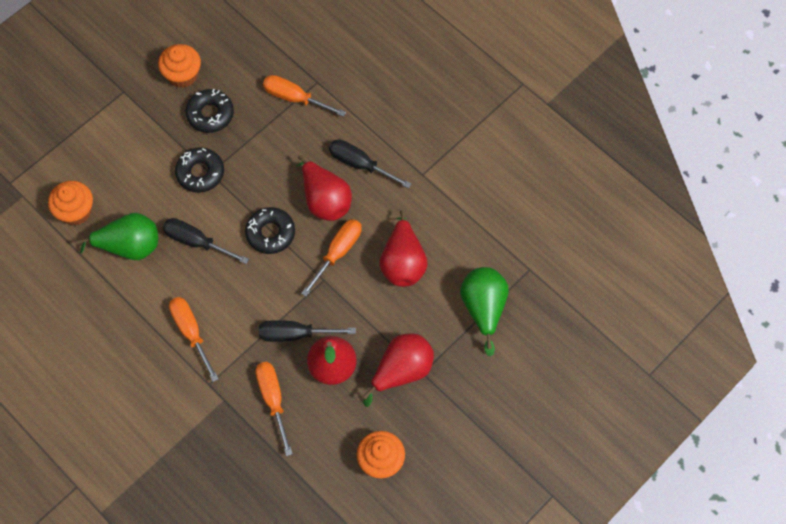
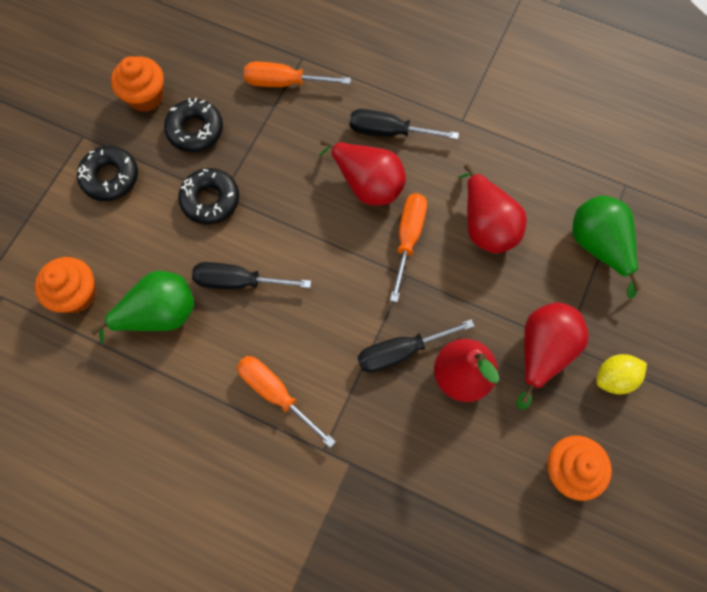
camera: 20 degrees left, 5 degrees up
(270, 233) = (321, 242): black donut -> black donut (110, 177)
(273, 400) = (409, 442): orange screwdriver -> none
(447, 409) = (614, 378): none -> yellow lemon

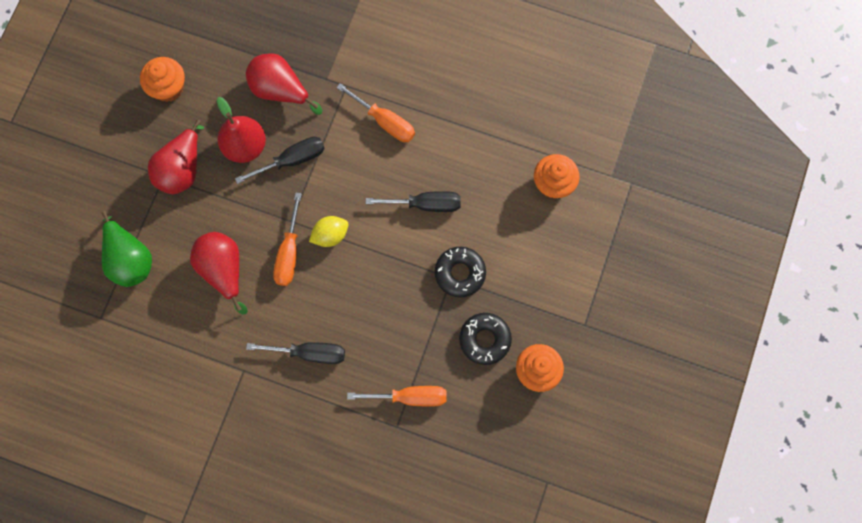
camera: 175 degrees right, 5 degrees up
(110, 177) = (550, 287): black donut -> none
(159, 314) = (484, 173): green pear -> none
(367, 184) = (326, 299): red pear -> red pear (280, 90)
(614, 378) = (128, 154): yellow lemon -> yellow lemon (330, 235)

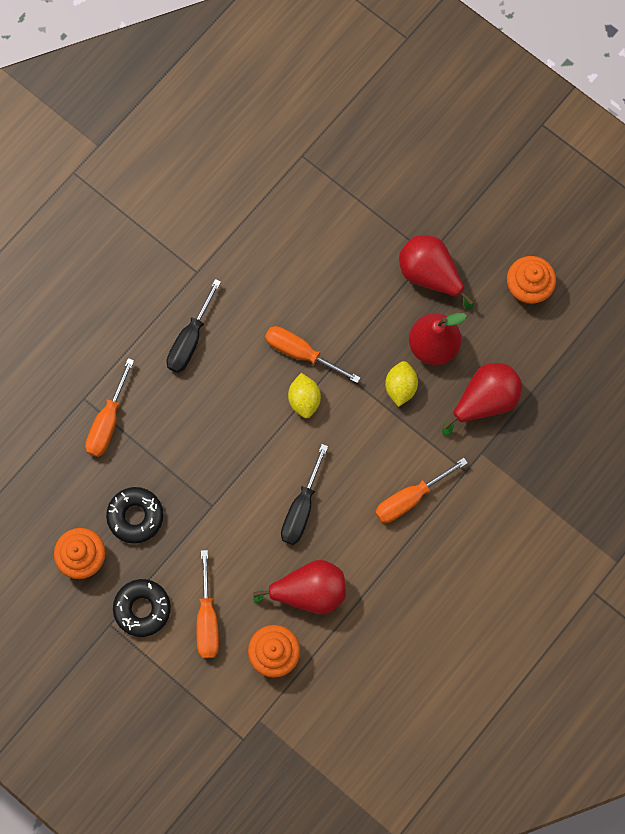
camera: 110 degrees right, 0 degrees up
(130, 259) = (352, 198): green pear -> none
(223, 270) = (307, 284): red pear -> red pear (309, 591)
(291, 160) = (400, 387): black screwdriver -> yellow lemon
(460, 273) = (214, 516): black donut -> black donut (142, 608)
(547, 247) = (207, 618): none -> orange screwdriver

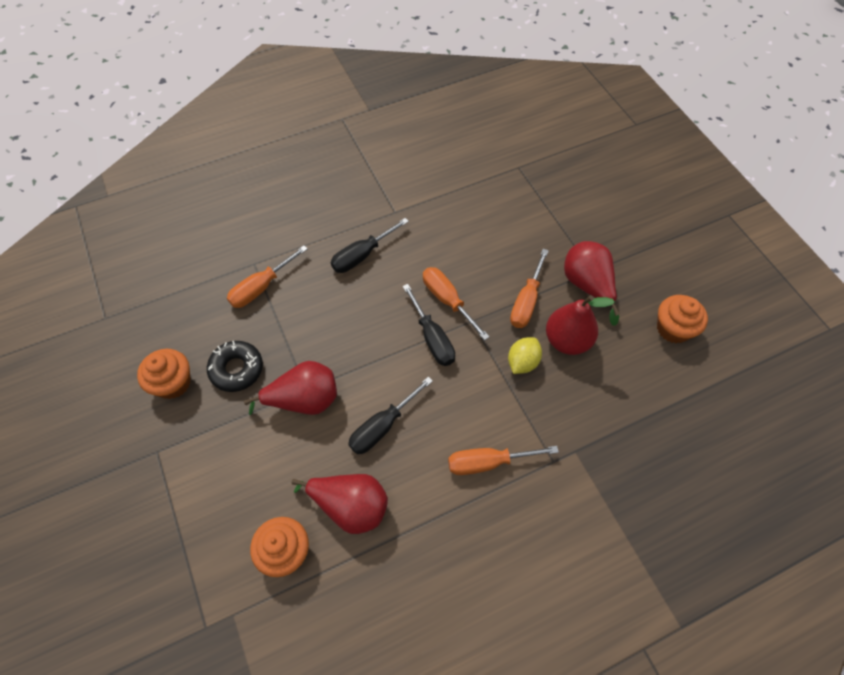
camera: 25 degrees right, 15 degrees down
(142, 608) = (193, 450): black donut -> none
(207, 618) = (243, 487): orange screwdriver -> orange screwdriver (526, 301)
(304, 400) = (432, 337): yellow lemon -> black screwdriver
(484, 401) = (596, 406): red pear -> red pear (304, 400)

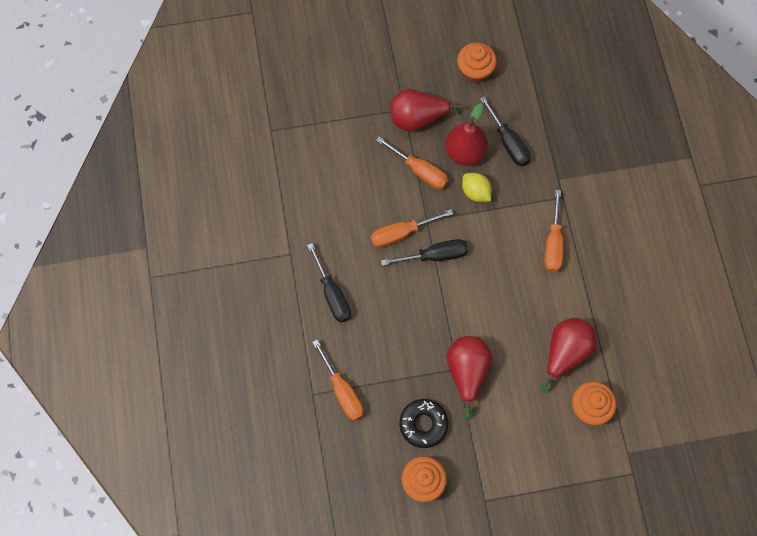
camera: 75 degrees left, 10 degrees up
(383, 426) = (505, 314): black screwdriver -> black screwdriver (508, 142)

